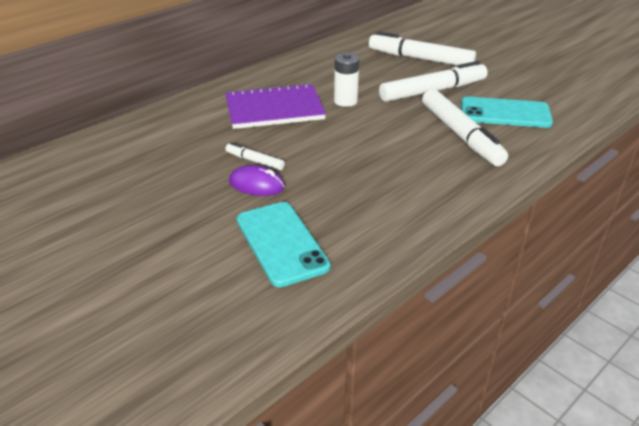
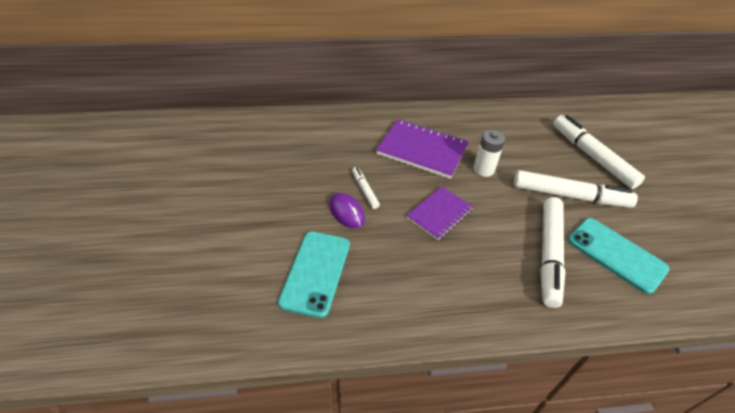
camera: 35 degrees right, 10 degrees up
(344, 148) = (439, 214): none -> purple notebook

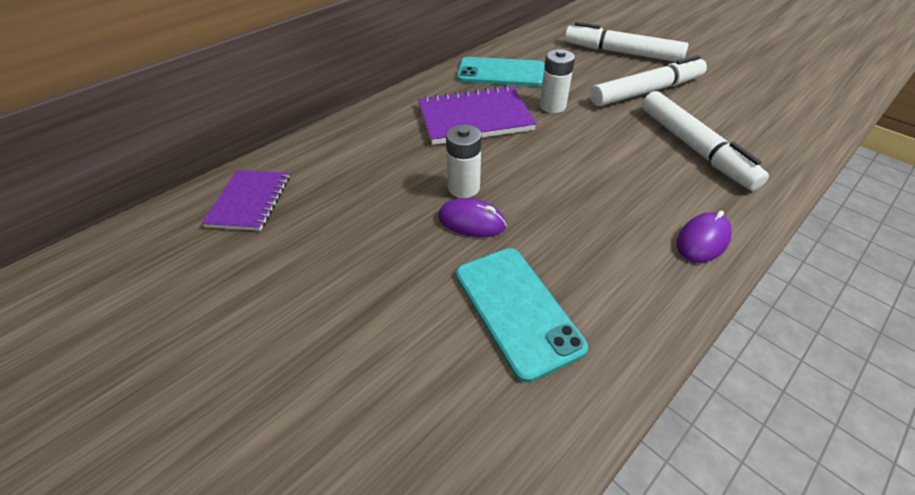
camera: 35 degrees left, 0 degrees up
(365, 190) = (463, 188): white marker -> white battery
(439, 214) = (564, 167): purple notebook -> purple notebook (249, 201)
(469, 311) = (702, 240): none -> purple mouse
(616, 254) = (735, 118): turquoise phone -> turquoise phone (501, 73)

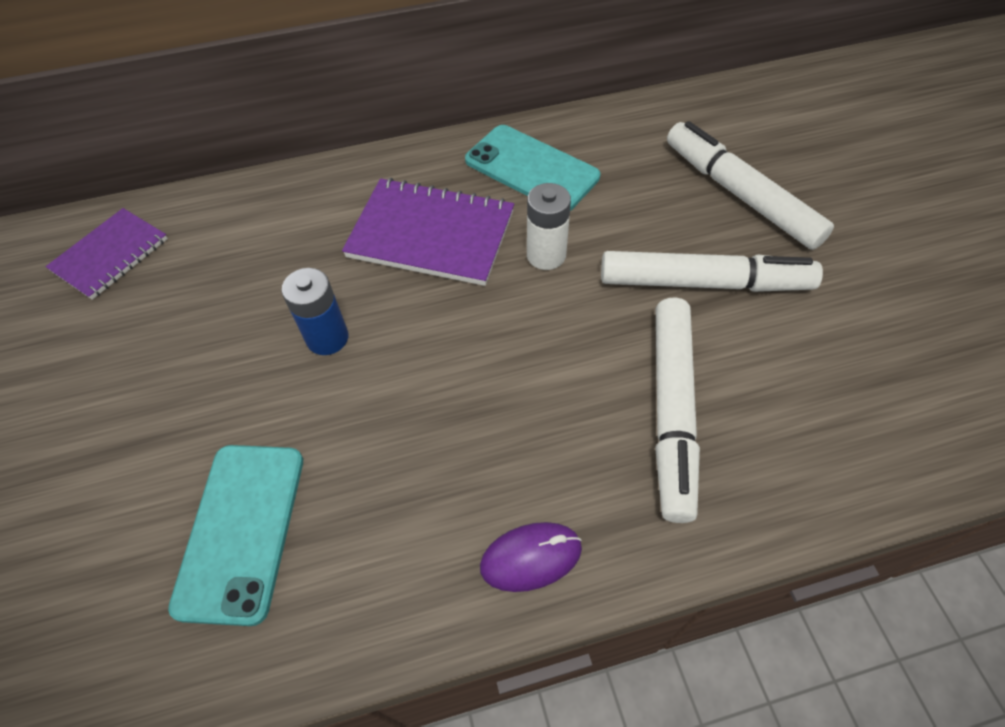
camera: 30 degrees right, 10 degrees up
(463, 188) = (327, 338): white battery -> blue battery
(471, 221) = (295, 390): purple mouse -> none

